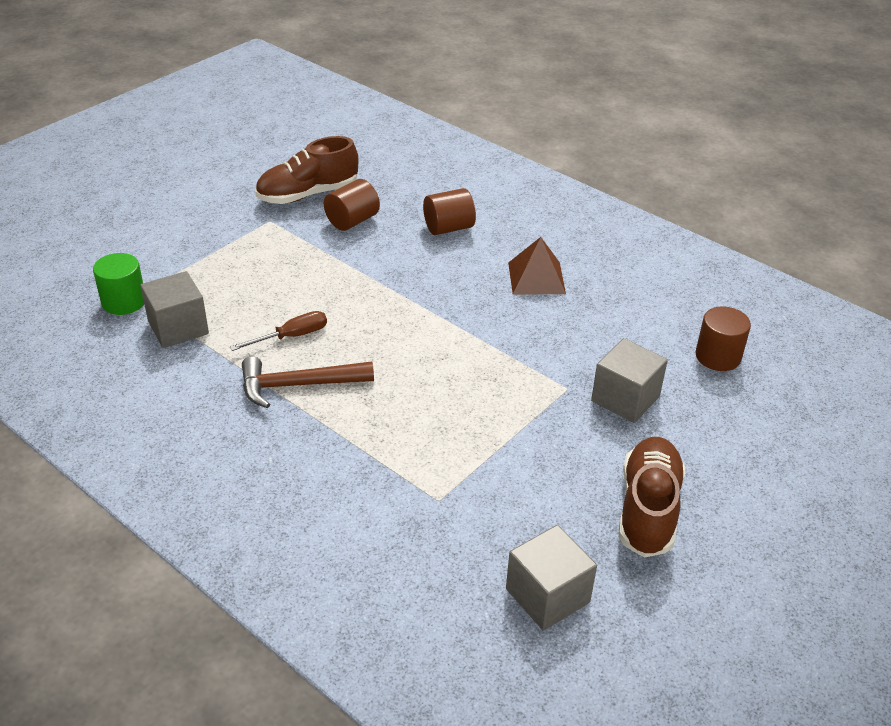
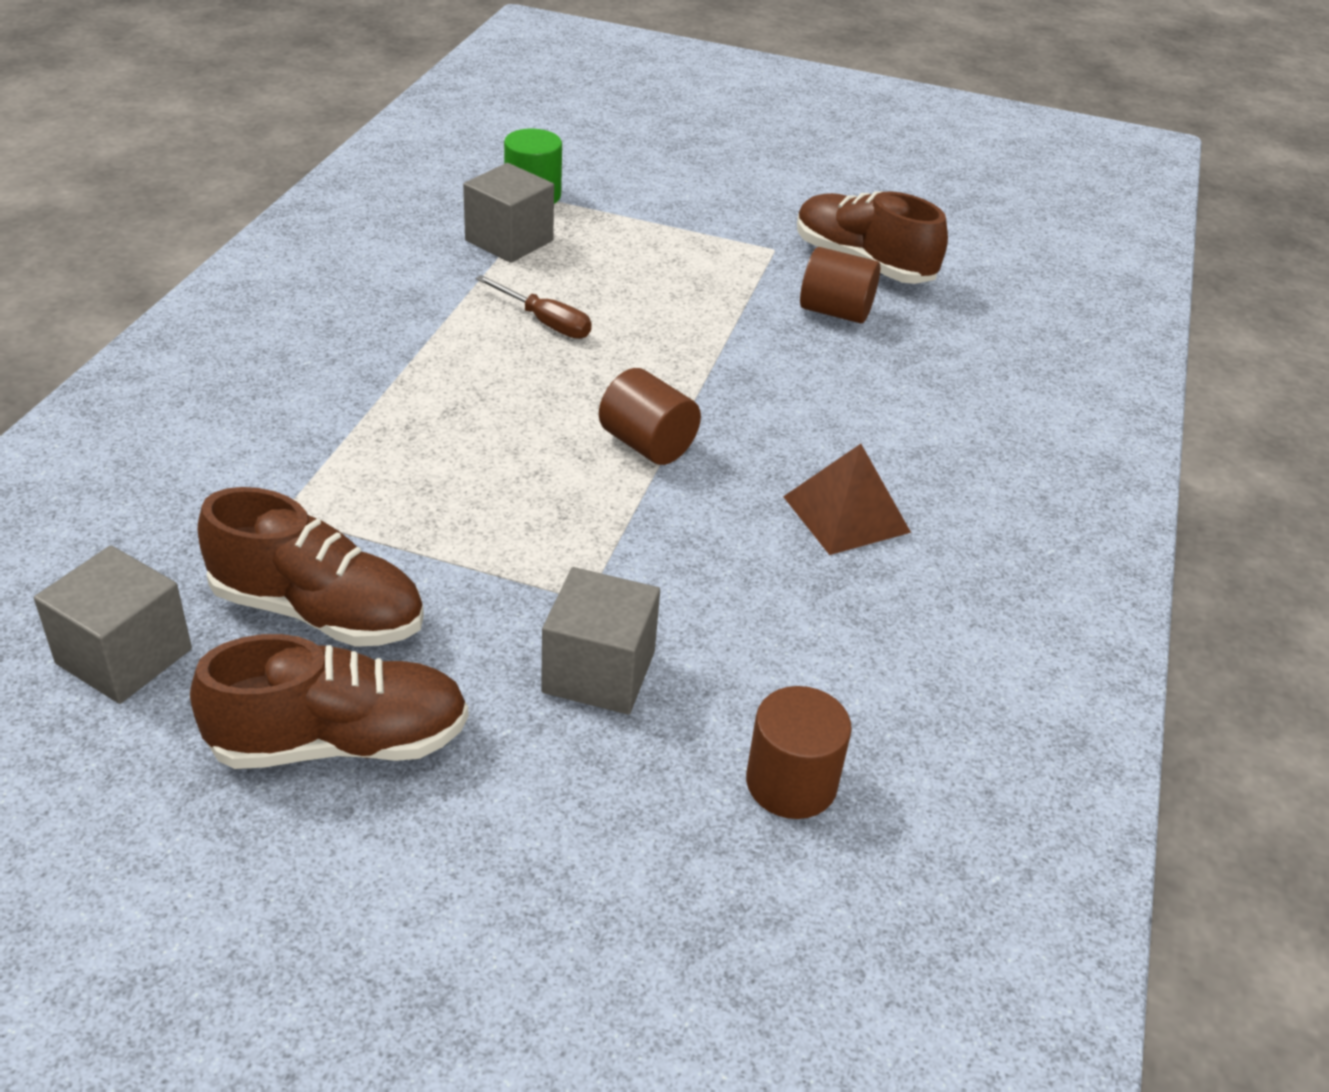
camera: 65 degrees right, 0 degrees up
(298, 385) = (452, 350): brown hammer -> none
(448, 228) = (898, 399): brown cylinder -> brown cylinder (647, 444)
(538, 499) = (318, 611): none -> brown shoe

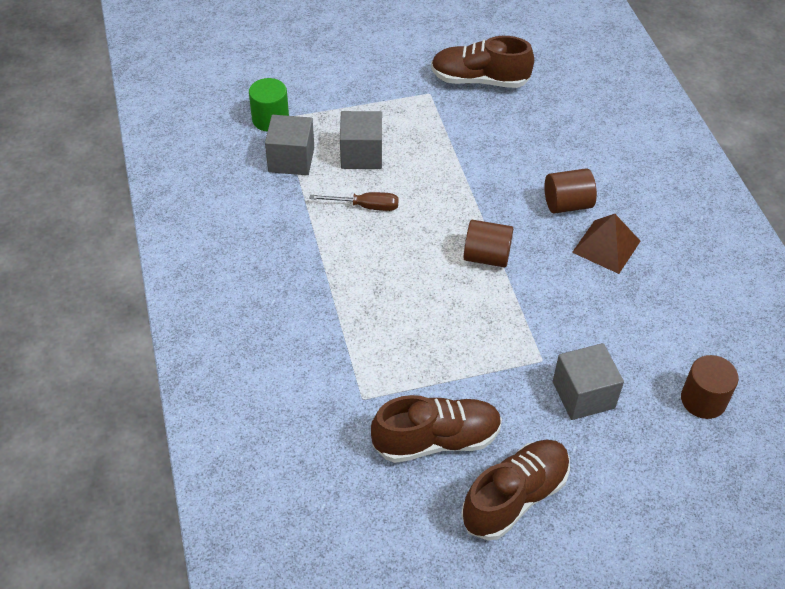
camera: 30 degrees left, 10 degrees up
(124, 656) = (377, 518): grey cube -> grey cube (361, 155)
(835, 311) = (495, 121): brown cylinder -> brown cylinder (567, 204)

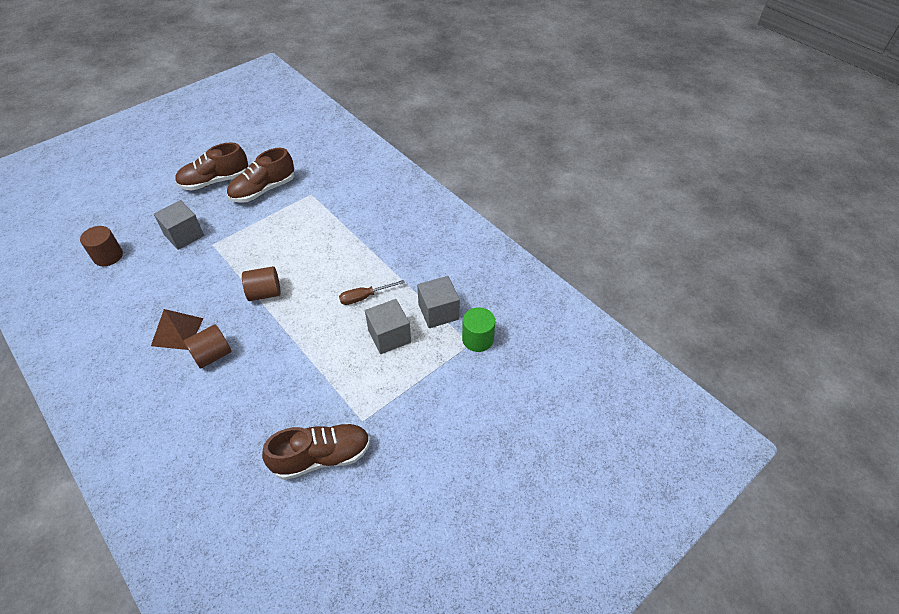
camera: 155 degrees right, 0 degrees up
(515, 497) = (215, 181): brown shoe -> brown shoe turned 45 degrees clockwise

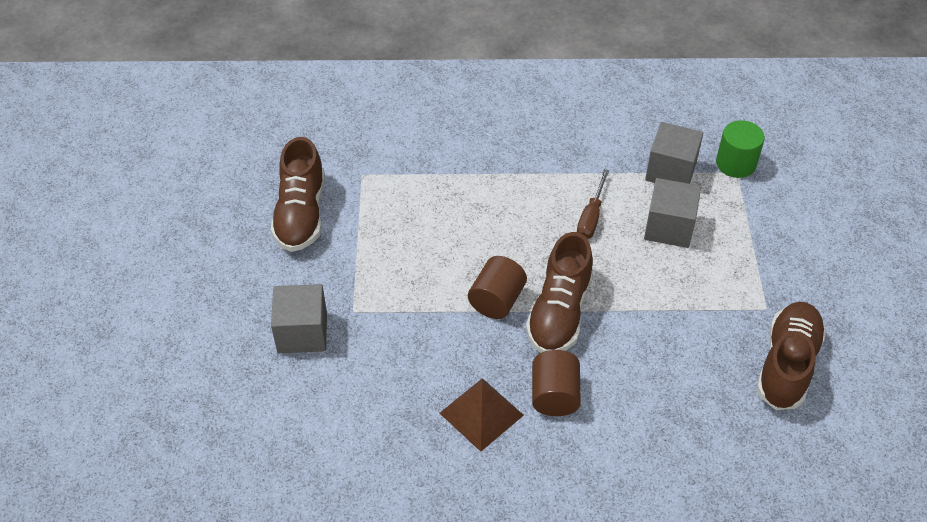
camera: 50 degrees left, 0 degrees up
(108, 256) = (255, 432): brown cylinder -> none
(215, 181) = (224, 253): brown shoe -> brown shoe (559, 312)

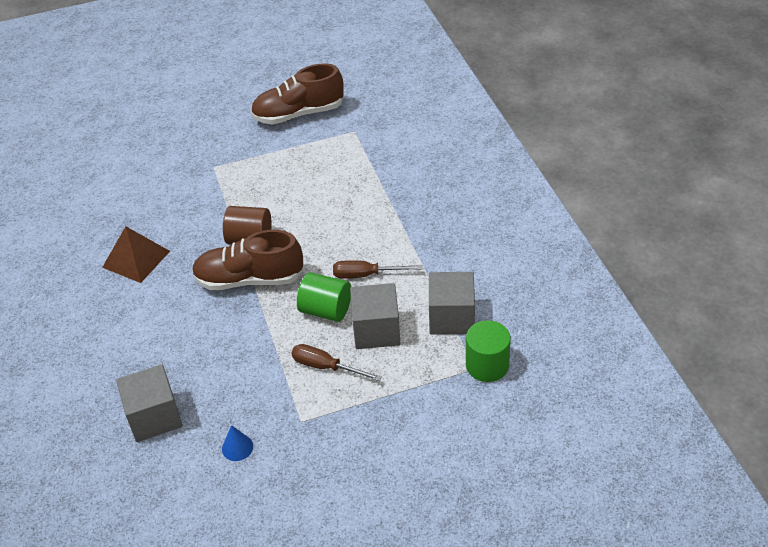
camera: 75 degrees right, 5 degrees down
(302, 332) = (186, 148): grey cube -> grey cube (154, 417)
(554, 395) = (163, 296): brown cylinder -> none
(628, 259) = (326, 310): none -> green cylinder
(704, 275) = (326, 367): none -> brown screwdriver
(787, 365) = (237, 447): brown shoe -> blue cone

